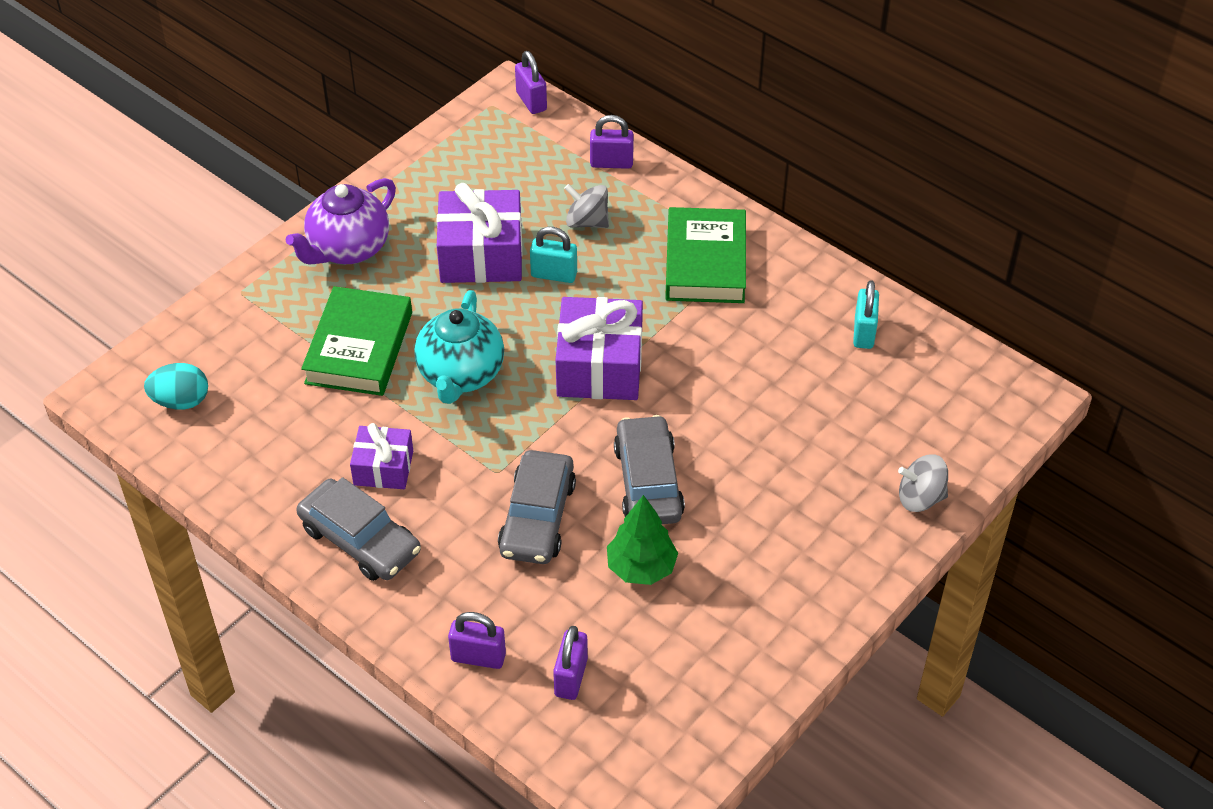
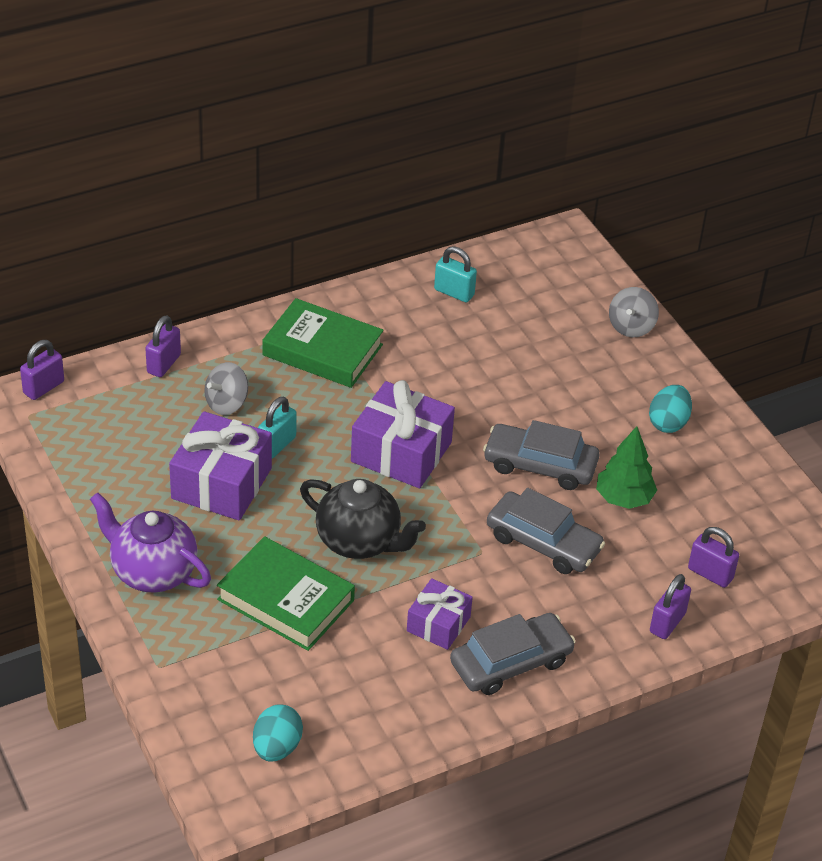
camera: 70 degrees left, 5 degrees down
(348, 249) = (152, 572): purple teapot -> purple teapot turned 150 degrees clockwise
(460, 375) = (359, 541): turquoise teapot -> black teapot
(531, 101) = (43, 387): purple padlock -> purple padlock turned 45 degrees counterclockwise
(784, 575) = (668, 423): none -> turquoise egg

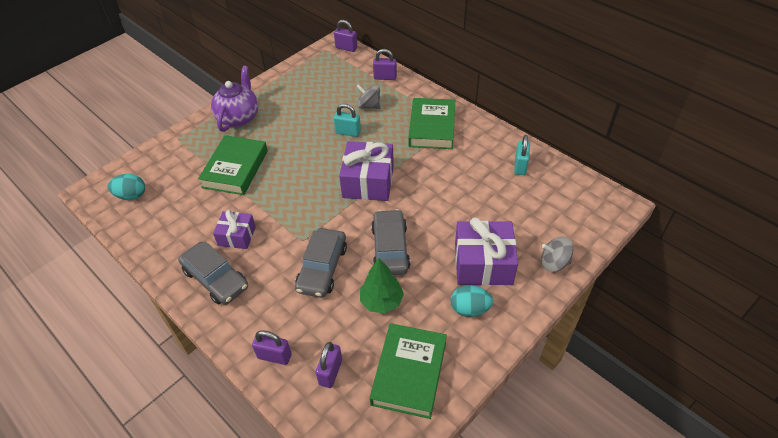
camera: 75 degrees right, 5 degrees up
(222, 483) = (310, 122): purple gift -> purple gift (483, 263)
(359, 541) = (289, 185): black teapot -> none
(736, 503) = (409, 373): none -> green book

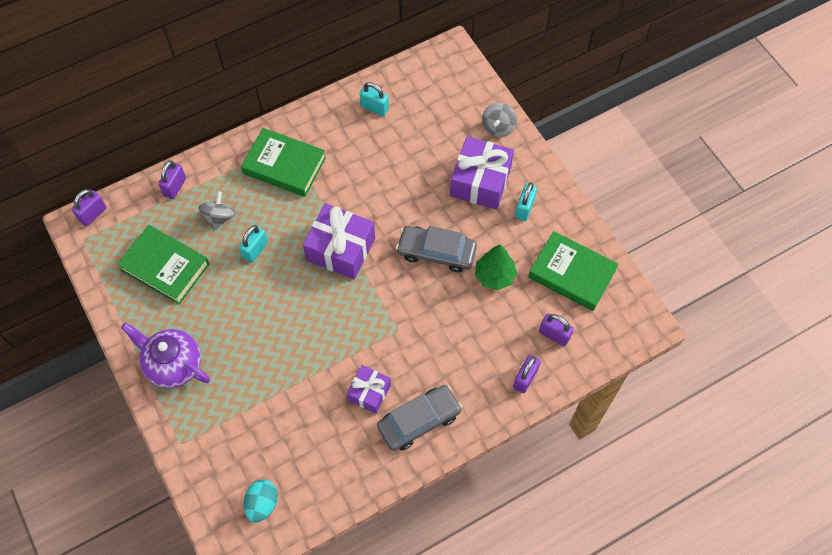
camera: 75 degrees left, 15 degrees up
(235, 169) = (265, 381): green book -> green book (165, 267)
(322, 268) = (439, 318): grey car -> none
(369, 106) = (219, 217): grey spinning top -> grey spinning top turned 150 degrees clockwise
(469, 309) = (524, 208): turquoise egg -> turquoise padlock

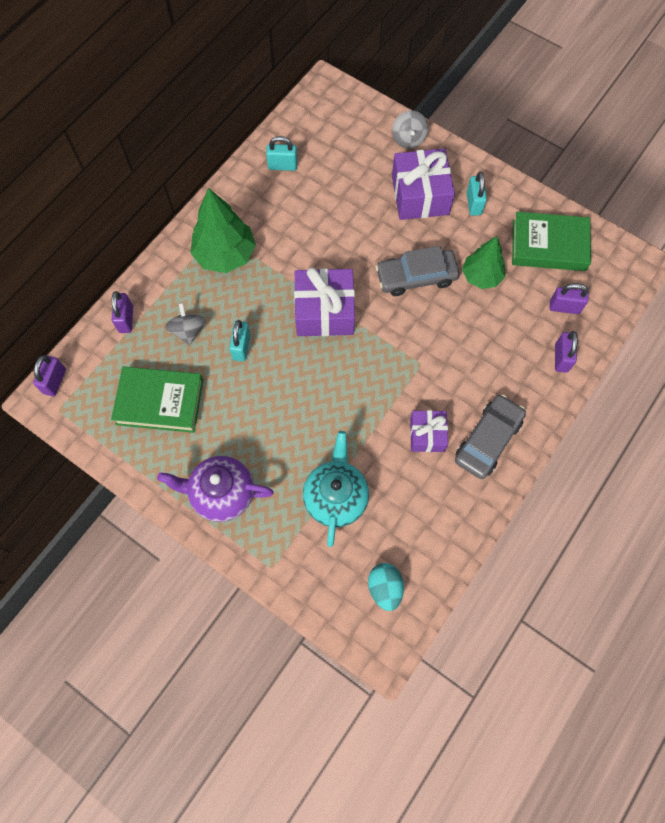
camera: 25 degrees left, 5 degrees up
(264, 410) = (336, 497): none -> turquoise teapot
(284, 166) = (225, 255): green book -> green tree

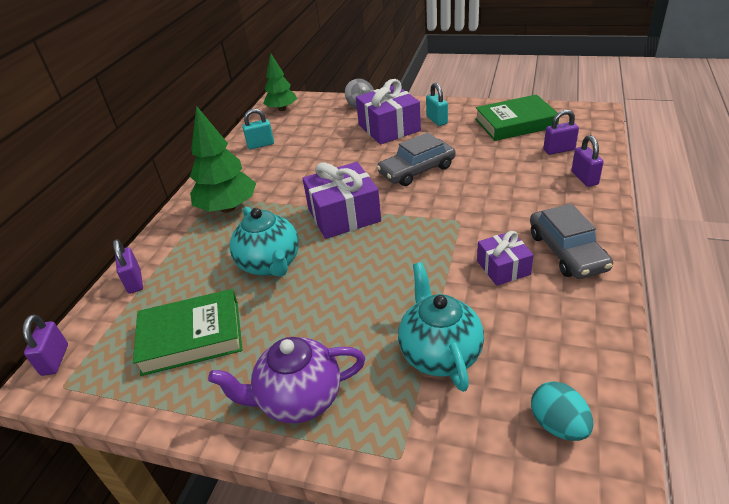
camera: 15 degrees left, 30 degrees down
(188, 330) = (207, 269): grey spinning top -> none
(241, 347) = (270, 264): turquoise padlock -> turquoise teapot
(481, 276) = (473, 154): green tree -> green tree (282, 109)
(488, 440) = (567, 251): grey car -> grey car turned 150 degrees clockwise

